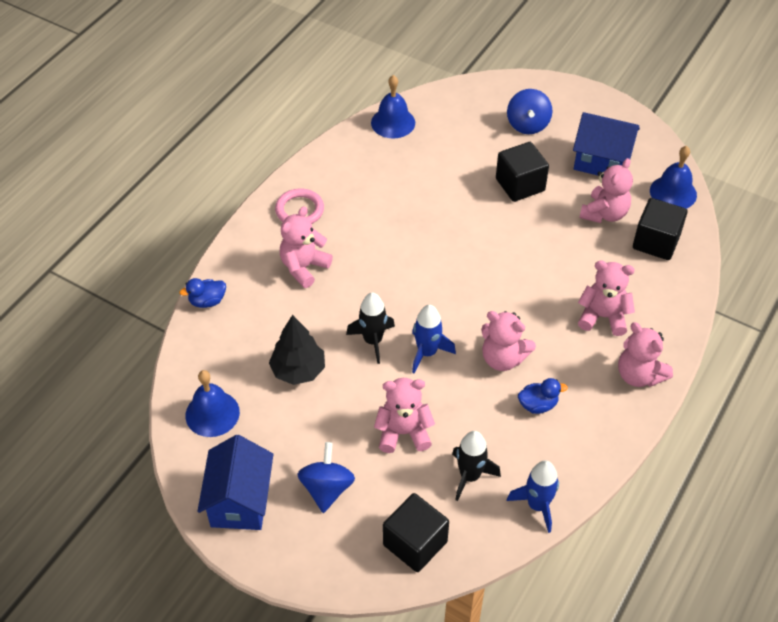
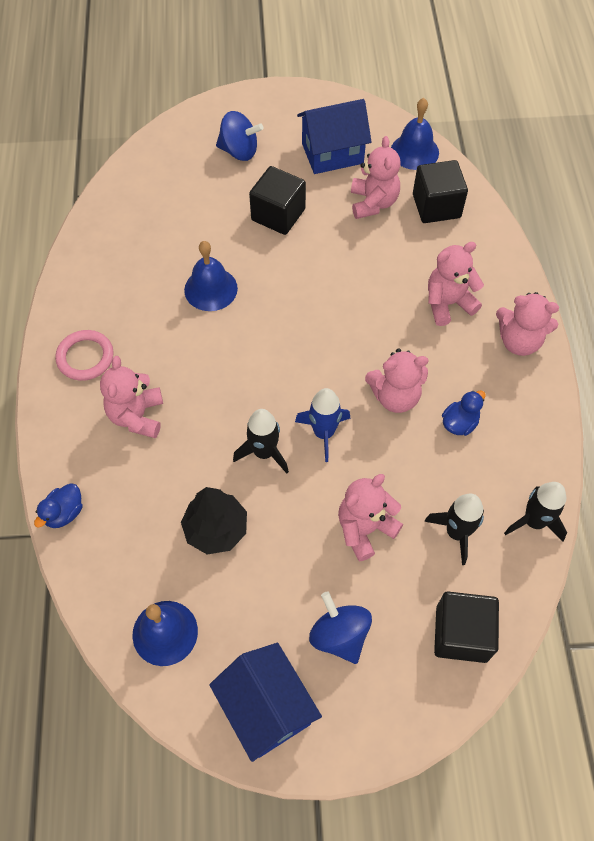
camera: 35 degrees left, 10 degrees up
(393, 122) = (109, 214): blue bell -> blue bell (210, 289)
(527, 125) = (239, 151): blue spinning top -> blue spinning top turned 45 degrees counterclockwise
(537, 505) = (534, 521): blue rocket -> black rocket

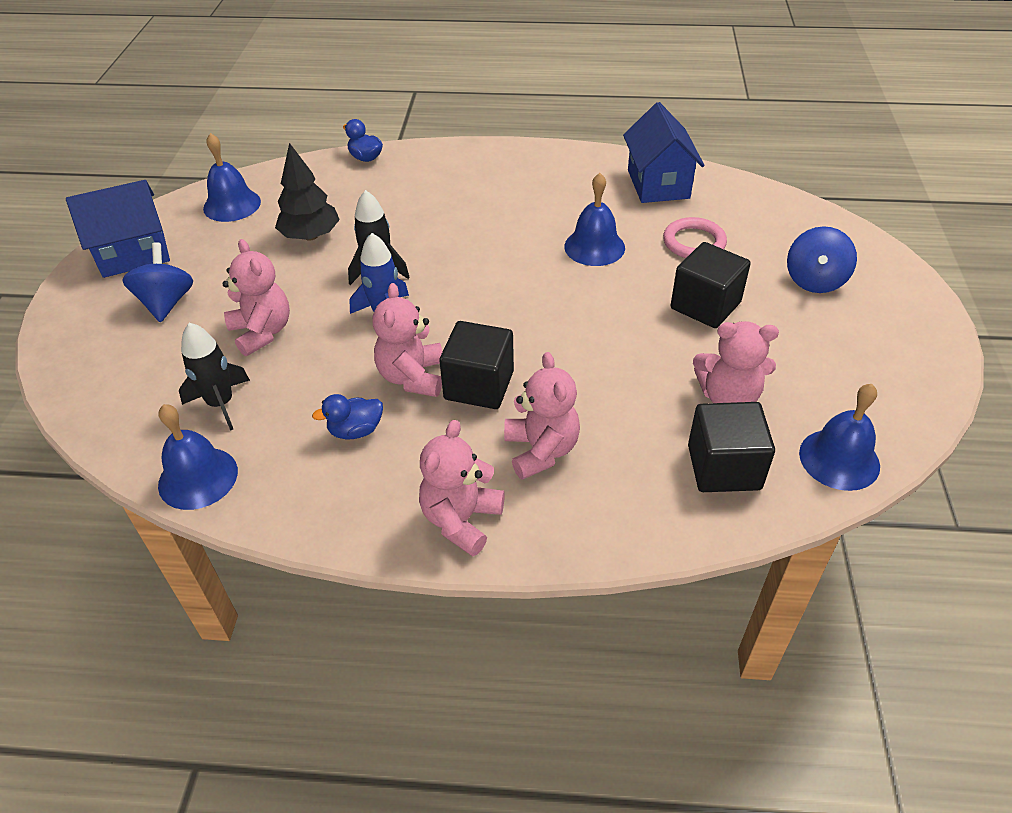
camera: 100 degrees right, 15 degrees down
(85, 357) = (522, 168): pink ring -> pink ring (694, 242)
(137, 416) = (448, 196): pink teddy bear -> none
(332, 153) = (822, 366): blue house -> blue house (658, 184)
(339, 635) = (166, 303): blue spinning top -> blue spinning top turned 75 degrees counterclockwise
(459, 423) = (355, 430): blue duck -> blue duck turned 105 degrees clockwise
(461, 634) = (113, 389): black cube -> black cube (479, 385)
(534, 521) = (198, 478): black rocket -> blue bell

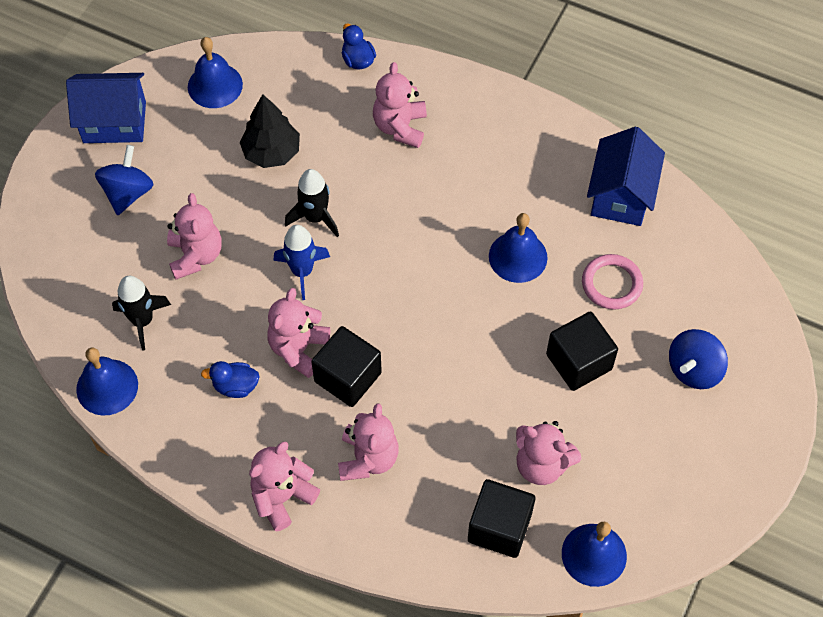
camera: 20 degrees right, 15 degrees up
(429, 189) = (400, 127): none -> pink teddy bear

